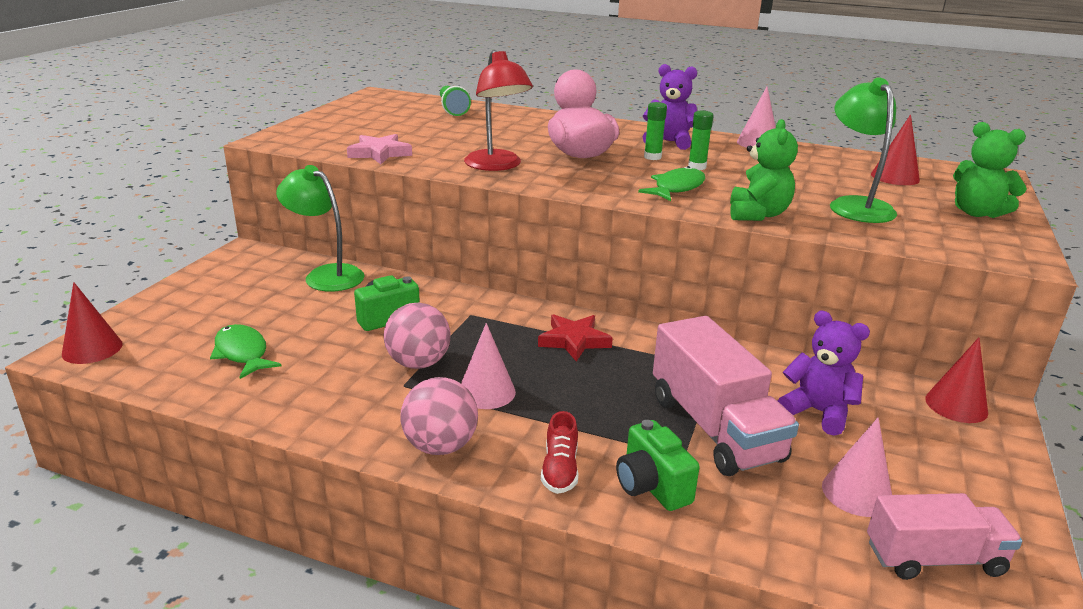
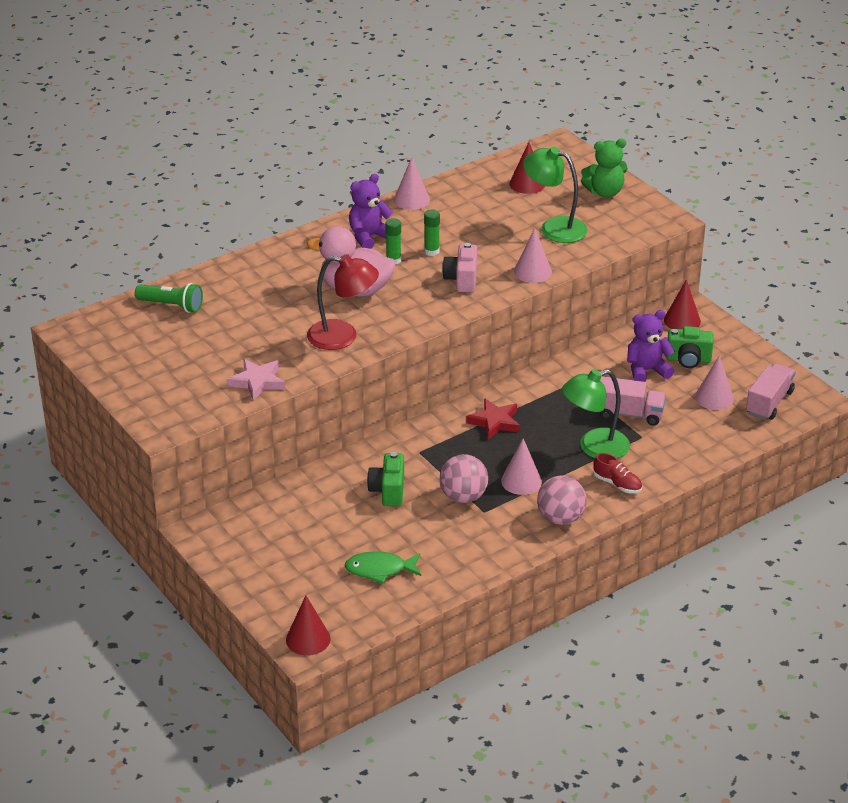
camera: 55 degrees left, 10 degrees up
(326, 275) = (288, 500): green lamp -> green lamp (594, 447)
(651, 486) = (656, 459): green camera -> green camera (688, 359)
(676, 188) = (462, 280): green fish -> pink camera
(714, 428) = (629, 414): pink truck -> pink truck, size x0.65
(757, 214) = (532, 271): green teddy bear -> pink cone

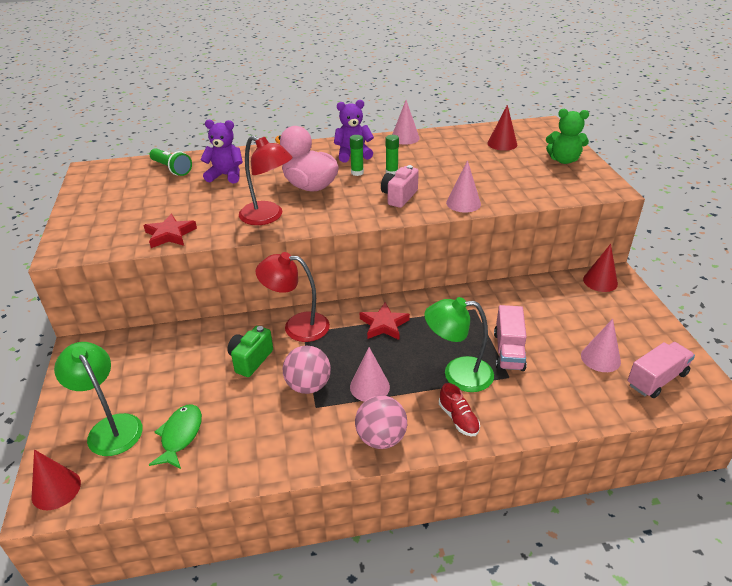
camera: 25 degrees right, 0 degrees up
(257, 382) = (170, 234): pink star -> red star
(380, 569) = (180, 435): green fish -> green fish turned 75 degrees clockwise
(408, 447) = (297, 326): none -> red lamp
(554, 228) = (504, 176): green lamp -> green lamp (110, 427)
(629, 414) = (508, 351): pink truck -> pink truck turned 60 degrees clockwise
(646, 370) = (546, 316): purple teddy bear -> purple teddy bear (226, 175)
(688, 359) = (590, 316): green camera -> none

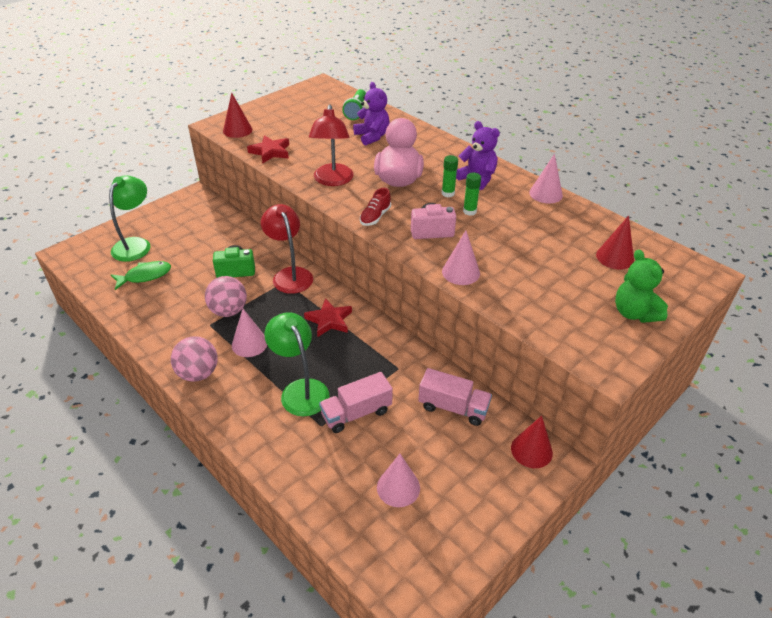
camera: 55 degrees right, 5 degrees up
(56, 489) = (78, 252): red cone -> red cone (237, 130)
(458, 419) = (246, 410): red shoe -> red shoe (375, 217)
(657, 379) = (400, 546): pink truck -> pink truck (453, 407)

